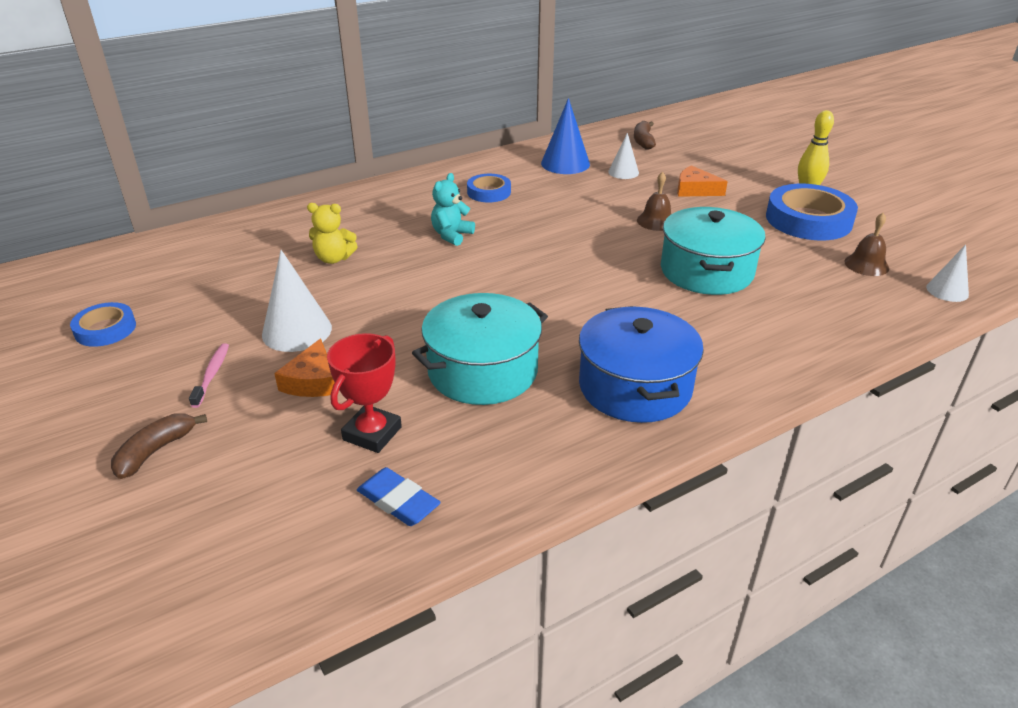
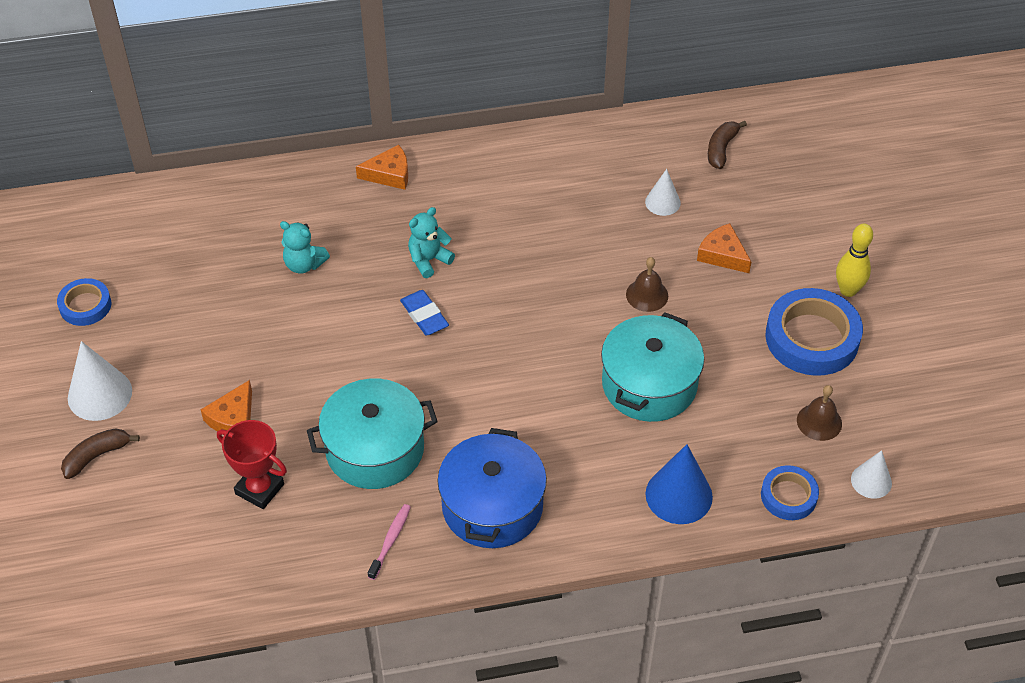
camera: 20 degrees right, 15 degrees up
(212, 375) = (157, 386): pink toothbrush -> pink toothbrush (390, 541)
(297, 331) = (239, 354): white cone -> white cone (100, 394)
(334, 259) = (304, 264): yellow teddy bear -> turquoise teddy bear
(372, 433) = (259, 489): red trophy -> red trophy turned 75 degrees clockwise
(384, 194) = (389, 174): none -> orange cheese
(398, 501) = (254, 559): blue eraser -> blue eraser (424, 316)
(489, 192) = (498, 199): blue tape -> blue tape (788, 496)
(565, 163) = (607, 169): blue cone -> blue cone (679, 495)

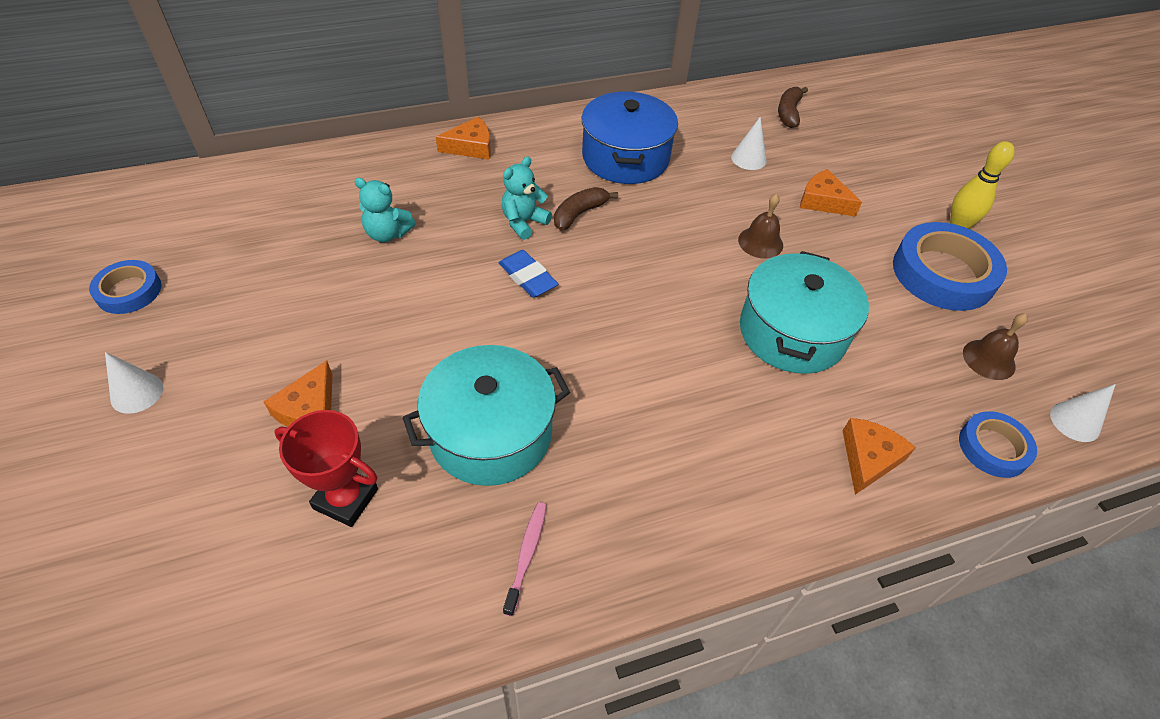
camera: 10 degrees left, 0 degrees up
(97, 456) = (125, 473): brown banana -> brown banana (579, 214)
(100, 394) = (137, 393): white cone -> white cone, size x0.61
(492, 506) = (649, 494): blue pot -> blue pot (625, 157)
(679, 495) = (868, 458): blue cone -> orange cheese

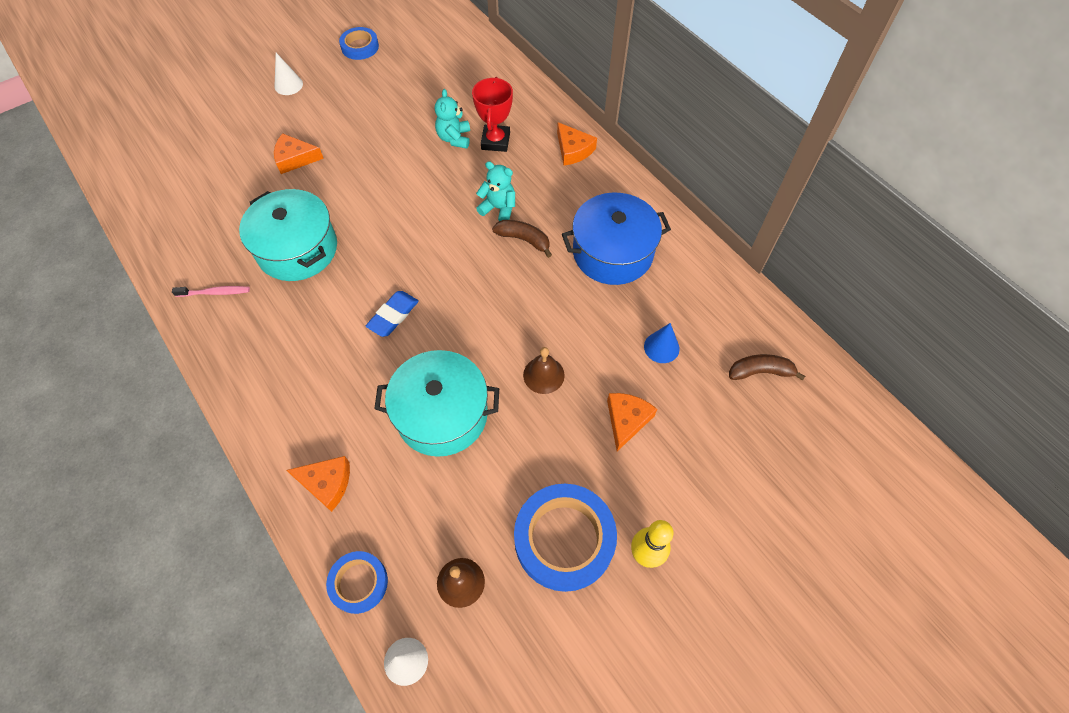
camera: 75 degrees right, 10 degrees up
(346, 499) = (238, 198): red trophy -> red trophy (495, 141)
(527, 277) = (441, 228): blue eraser -> blue eraser (393, 316)
(748, 158) = (661, 347): white cone -> blue cone

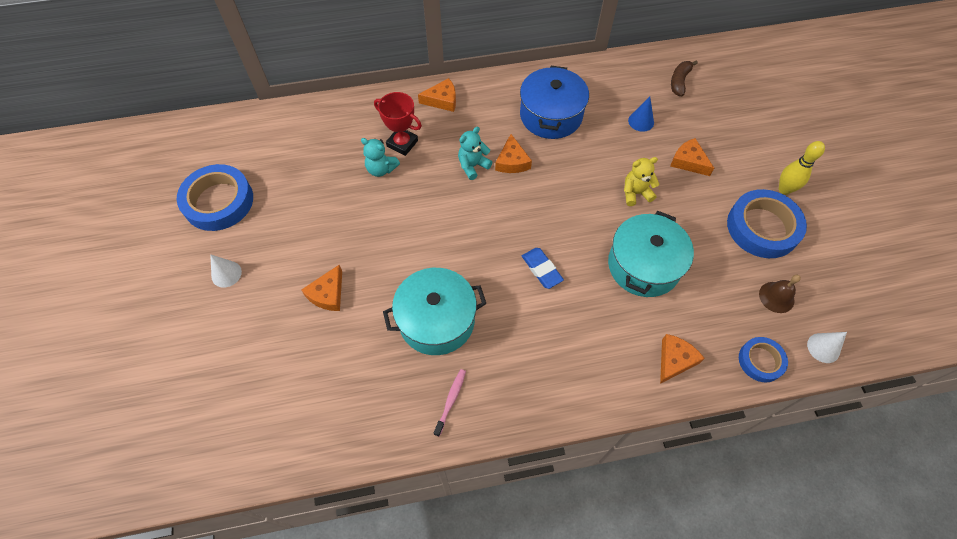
camera: 65 degrees left, 0 degrees up
(360, 47) = (218, 201): blue tape -> blue tape, size x1.79
(524, 240) = (512, 161): brown banana -> orange cheese
(543, 375) = (635, 193): brown bell -> yellow teddy bear

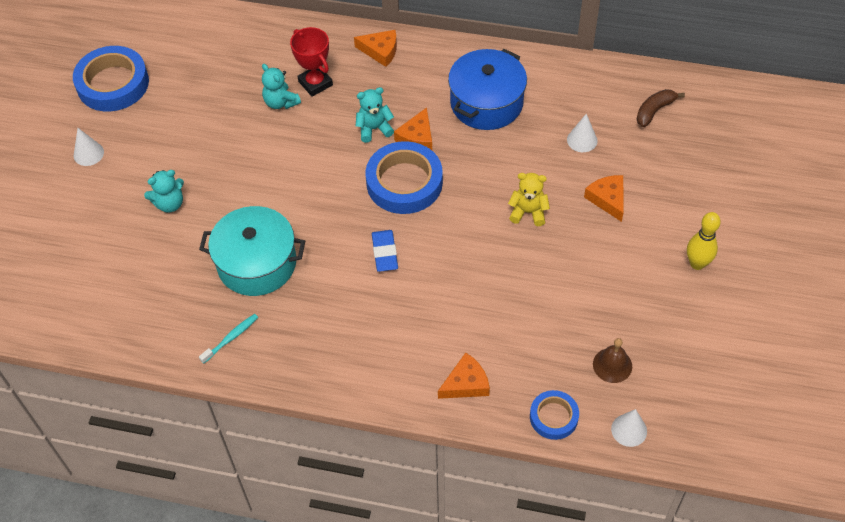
camera: 25 degrees right, 5 degrees down
(328, 294) = (169, 203): orange cheese -> turquoise teddy bear
(451, 401) = (231, 338): pink toothbrush -> turquoise toothbrush
(641, 121) = (582, 140): blue cone -> white cone
(643, 265) = (491, 285): turquoise pot -> none
(762, 227) = (644, 293): blue tape -> blue tape (404, 182)

